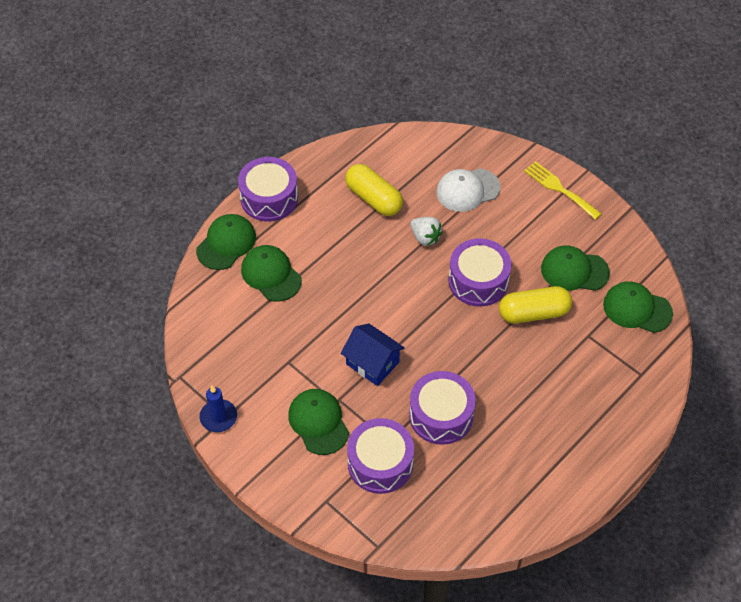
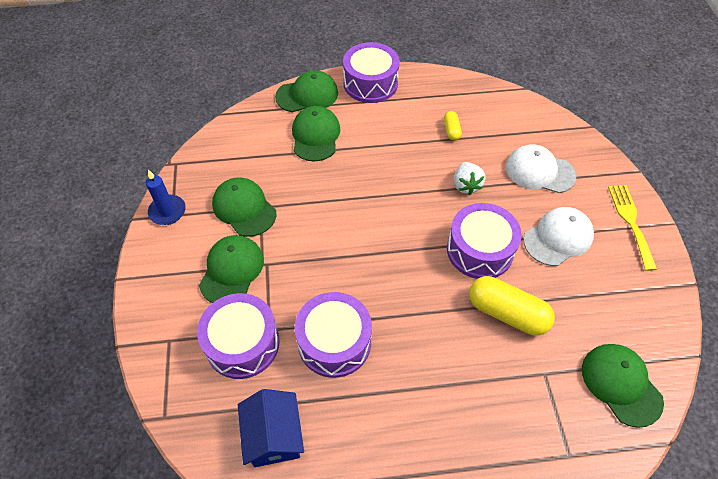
camera: 40 degrees right, 0 degrees up
(372, 363) = (322, 254): blue house -> blue house (274, 436)
(374, 198) = (451, 130): yellow capsule -> yellow capsule, size x0.50
(522, 234) = (558, 238): none -> white cap
(574, 271) = (583, 302): green cap -> green cap (244, 208)

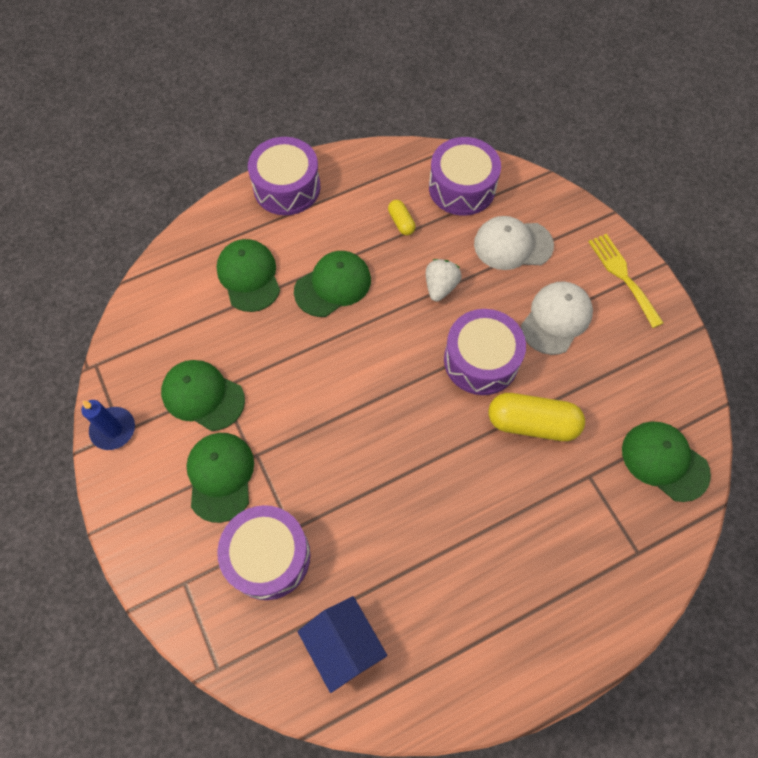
camera: 20 degrees left, 10 degrees up
(307, 95) = (218, 225): green cap -> green cap (333, 285)
(334, 342) = (366, 519): purple drum -> purple drum (462, 187)
(466, 185) = (440, 287): white strawberry -> white strawberry turned 135 degrees counterclockwise

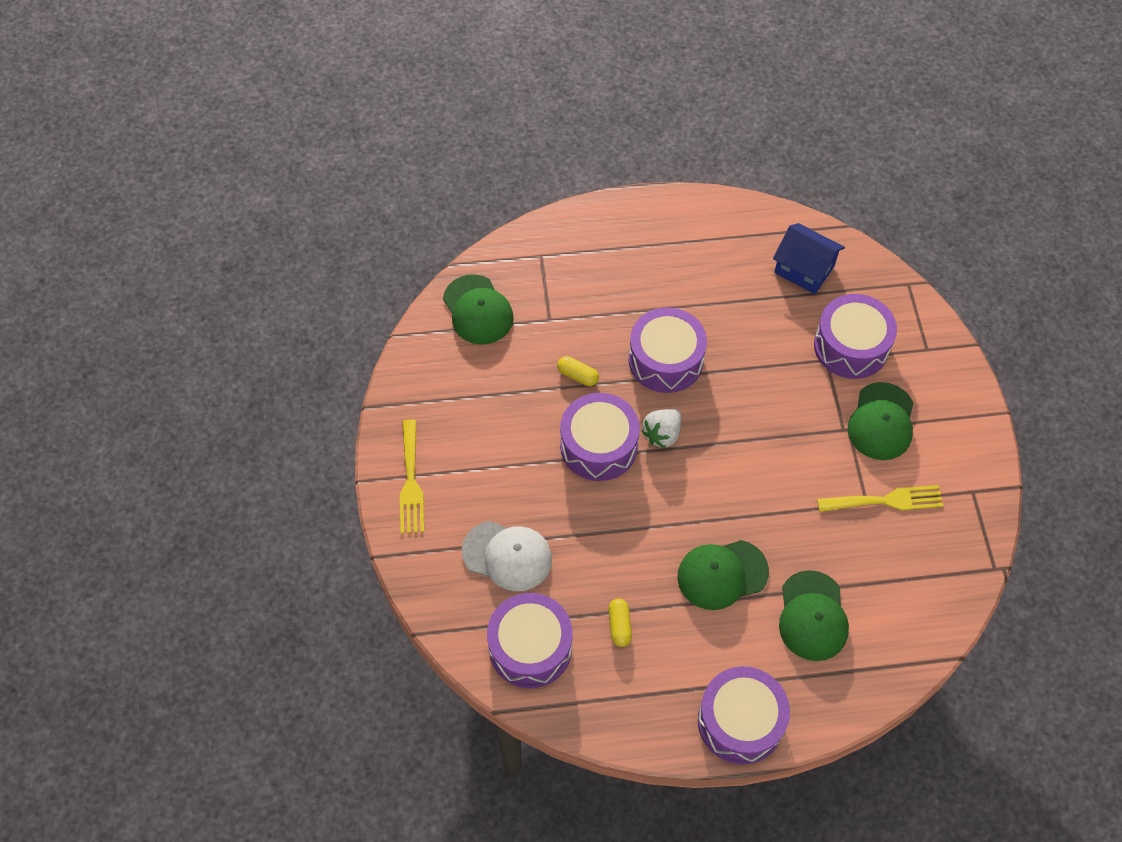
camera: 160 degrees left, 5 degrees down
(113, 429) = (980, 496): blue candle -> none
(203, 396) = (886, 500): green cap -> yellow fork
(343, 645) = (804, 269): blue house -> blue house turned 45 degrees counterclockwise
(440, 287) = (607, 534): white strawberry -> white strawberry (662, 434)
(455, 471) = (665, 360): none -> purple drum
(532, 423) = (578, 375): yellow capsule -> yellow capsule, size x0.50
(556, 319) = (504, 461): white cap -> none

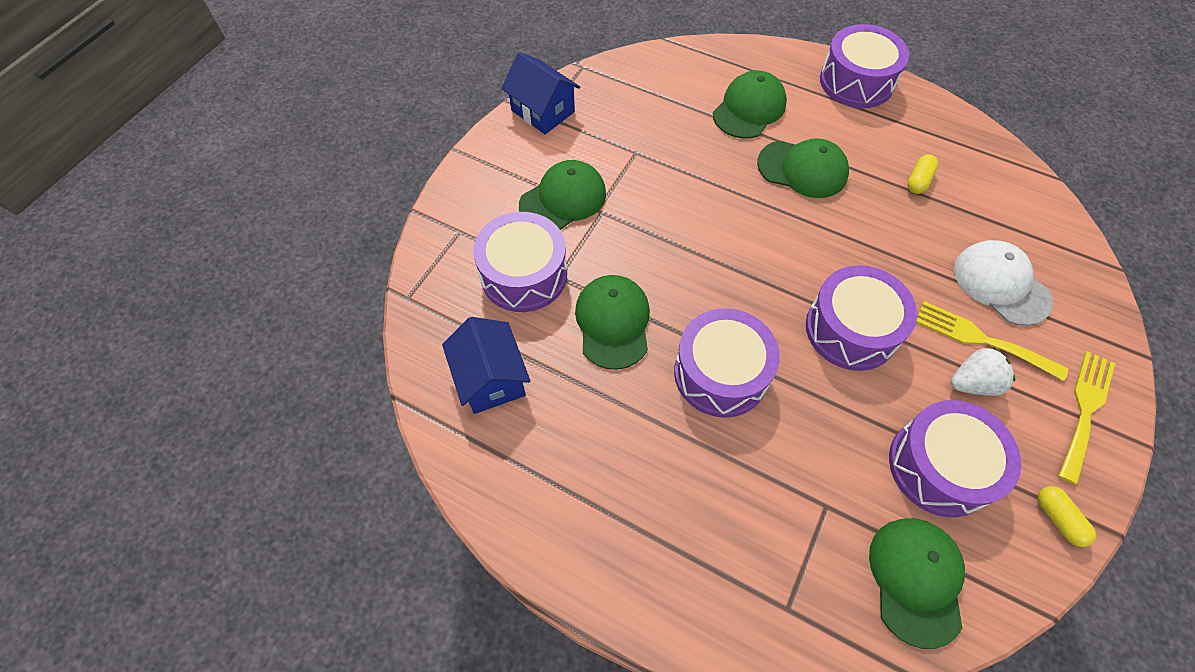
camera: 145 degrees left, 0 degrees up
(530, 647) = (1010, 205): purple drum -> purple drum (940, 466)
(578, 375) = (831, 415): yellow capsule -> yellow capsule (1058, 519)
(662, 434) = (777, 303): white strawberry -> white strawberry (972, 383)
(761, 350) = (613, 322): none -> green cap
(886, 500) = (619, 145): yellow fork -> yellow fork (981, 339)
(978, 495) = (543, 111): none -> blue house

